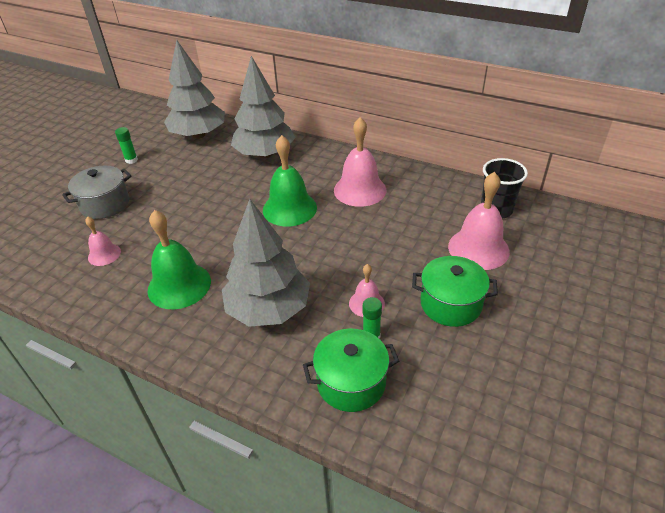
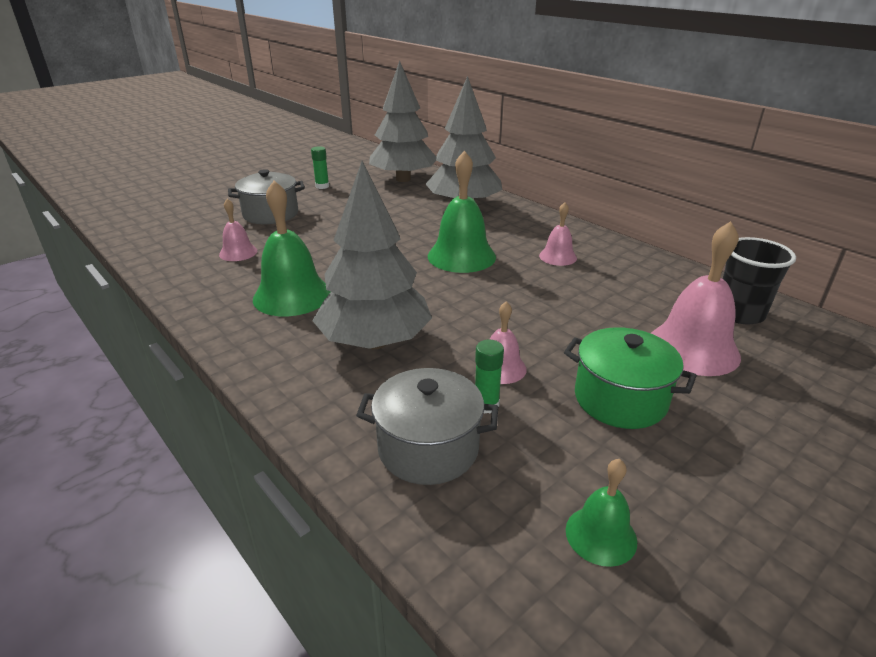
camera: 20 degrees right, 10 degrees down
(351, 382) = (428, 448): green pot -> grey pot
(360, 190) = (558, 257): pink bell -> pink bell, size x0.55
(477, 404) = (601, 535): none -> green bell

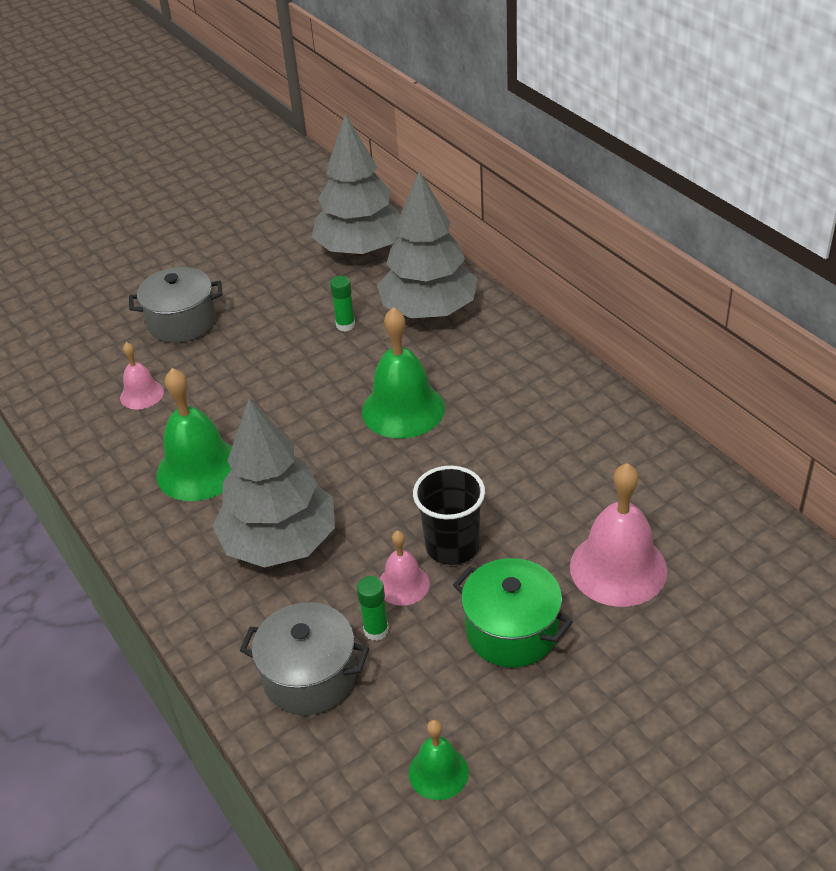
camera: 10 degrees right, 10 degrees up
(322, 186) = (251, 264): green glue stick -> green glue stick (345, 325)
(558, 257) = (520, 414): pink bell -> none
(739, 314) = (697, 519): black cup -> black cup (452, 546)

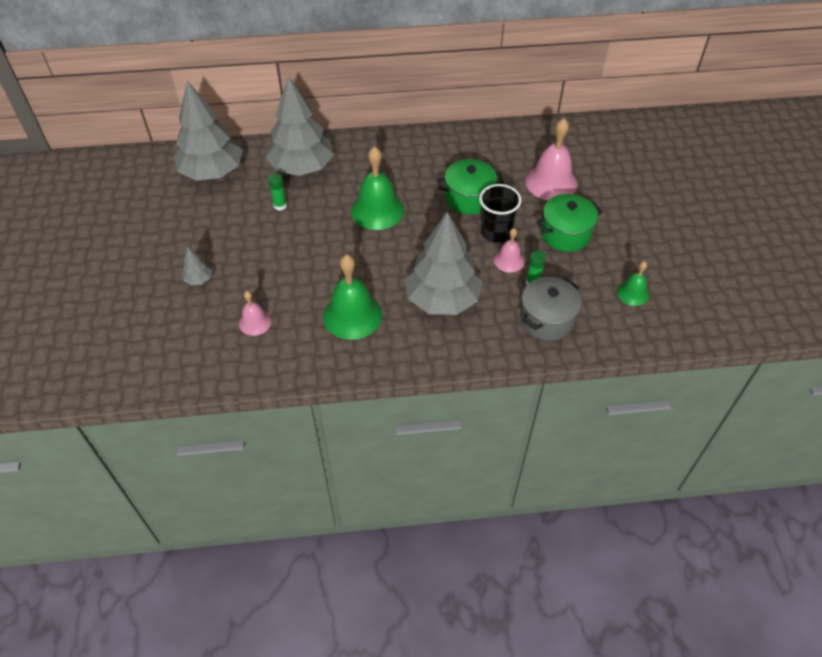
camera: 65 degrees left, 10 degrees up
(182, 322) = (198, 279): grey pot -> grey tree
(501, 488) = (468, 198): none -> green pot

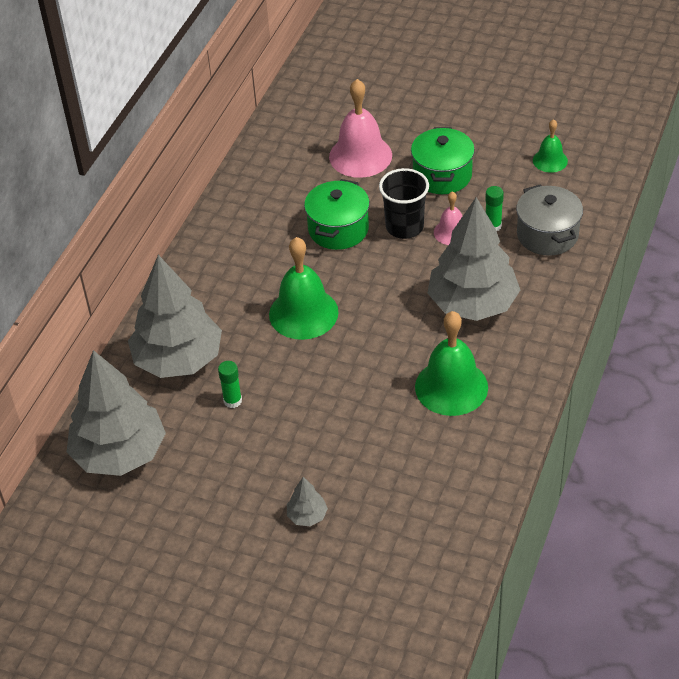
camera: 60 degrees left, 5 degrees down
(255, 322) = (410, 478): pink bell -> none

